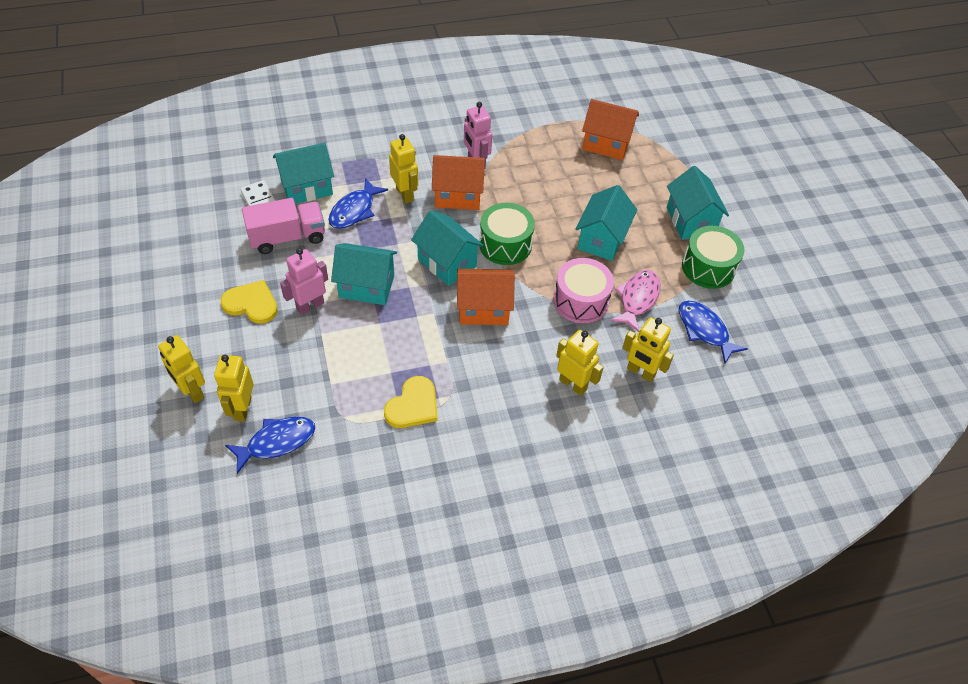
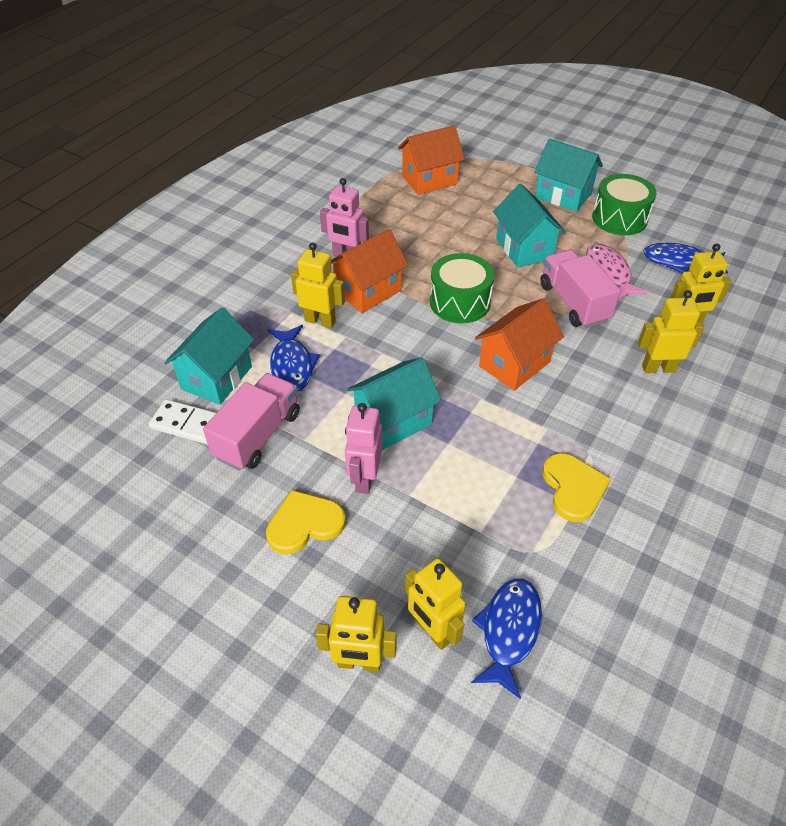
camera: 40 degrees left, 5 degrees down
(447, 263) = (434, 350): turquoise house -> none
(580, 301) = (574, 303): pink drum -> pink truck

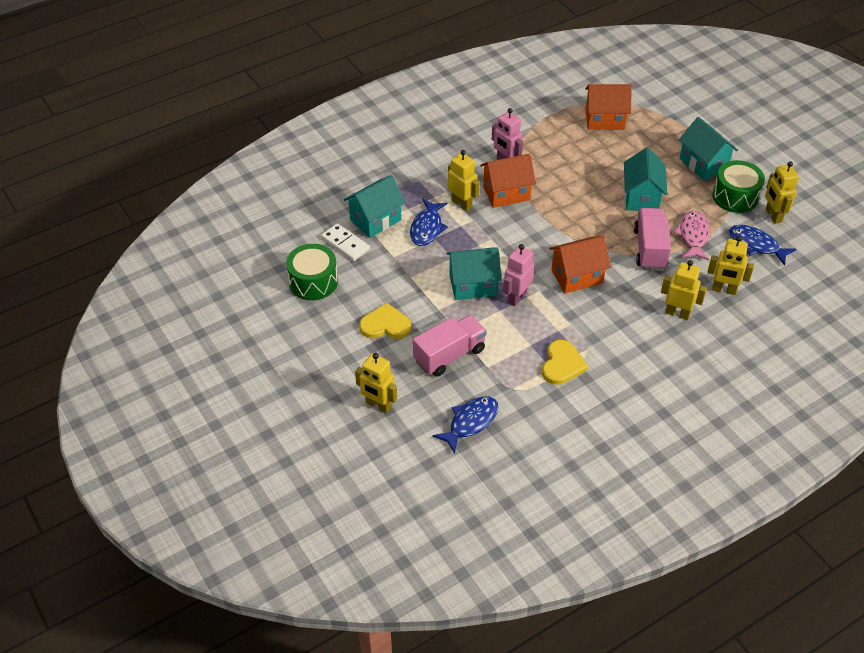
camera: 25 degrees right, 0 degrees up
(258, 435) = (383, 264): pink truck -> pink truck (449, 355)
(364, 479) = (435, 313): pink robot -> pink robot (516, 297)
(432, 631) = (427, 406): yellow robot -> yellow robot (773, 215)
(460, 302) = (566, 222): green drum -> green drum (313, 282)

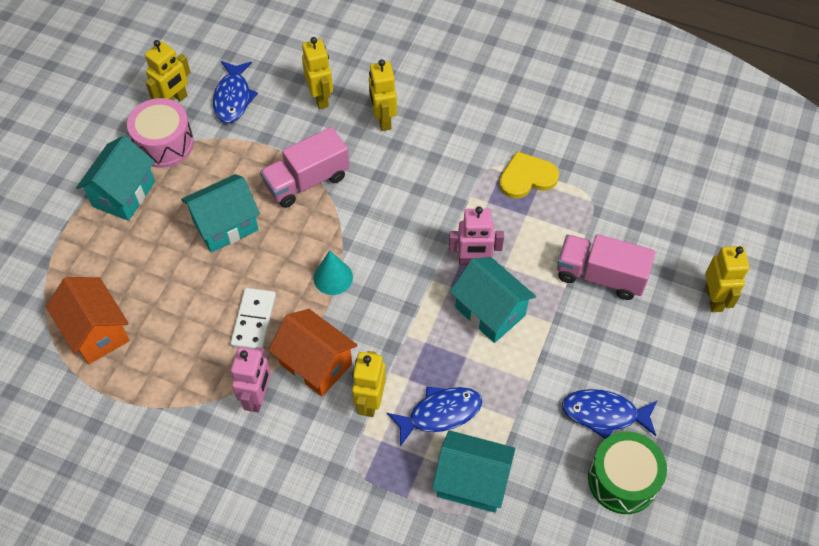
camera: 125 degrees left, 10 degrees up
(345, 244) = (538, 488): white domino -> white domino (254, 320)
(385, 325) = (615, 360): yellow heart -> none
(470, 422) = (659, 212): blue fish -> blue fish (604, 414)
(561, 227) = (333, 277): none -> turquoise cone
(577, 276) = (399, 224): orange house -> none
(693, 235) = (257, 154): pink fish -> none
(735, 196) = (164, 143): green drum -> pink drum

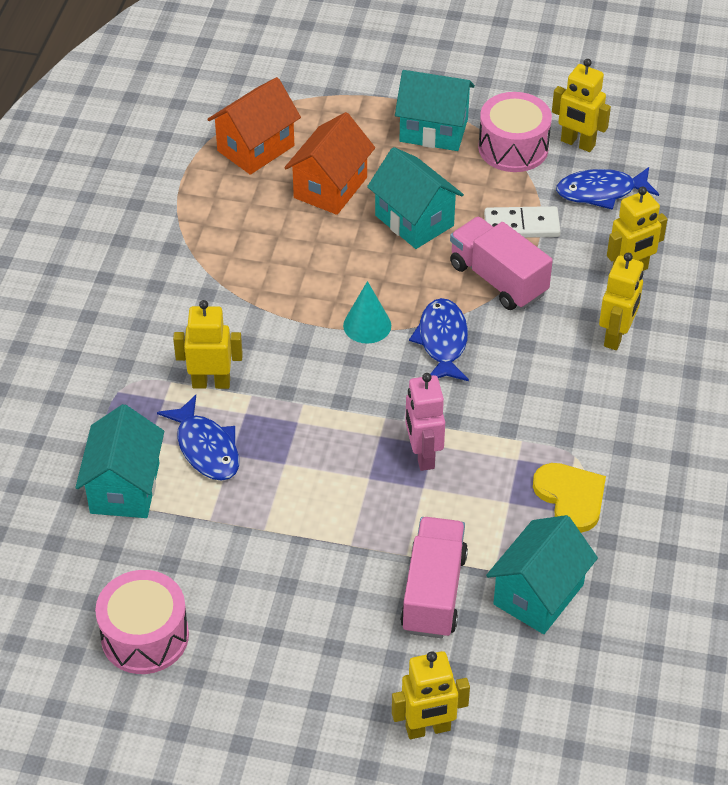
camera: 80 degrees right, 10 degrees down
(254, 320) = (295, 267): white domino -> white domino (521, 225)
(258, 397) = (201, 287): pink robot -> none
(316, 364) = (250, 328): orange house -> orange house (330, 187)
(383, 120) = (616, 336): yellow robot -> yellow robot turned 135 degrees clockwise
(490, 311) = (353, 480): turquoise house -> turquoise house (538, 594)
(604, 414) = (231, 611): blue fish -> blue fish (442, 341)
(622, 480) = (145, 636): green drum -> pink drum

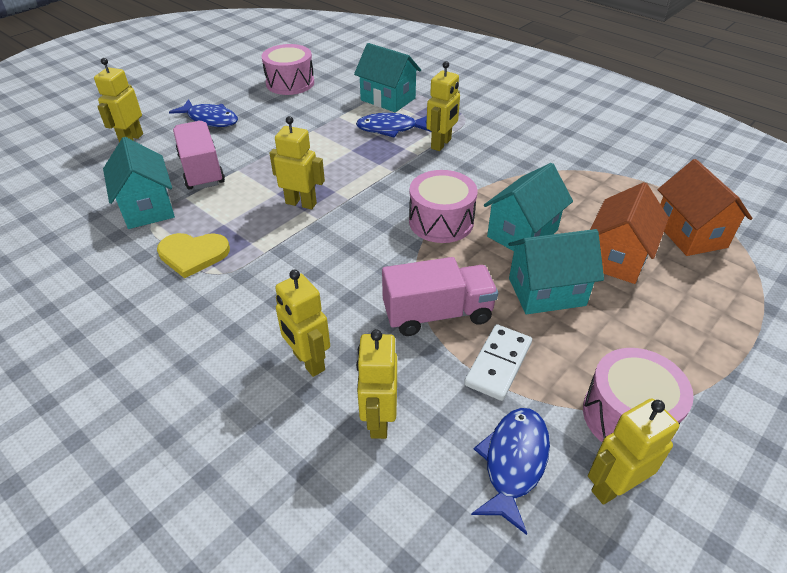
camera: 120 degrees right, 5 degrees down
(330, 187) = (617, 258): orange house -> orange house turned 60 degrees clockwise
(367, 325) = (441, 221): turquoise cone -> pink drum
(423, 455) = (301, 203): pink robot -> yellow robot
(433, 130) = (681, 360): turquoise house -> turquoise house (522, 233)
(434, 592) = (202, 170): pink truck -> pink truck turned 150 degrees counterclockwise
(442, 341) = (394, 252): blue fish -> blue fish (210, 119)

